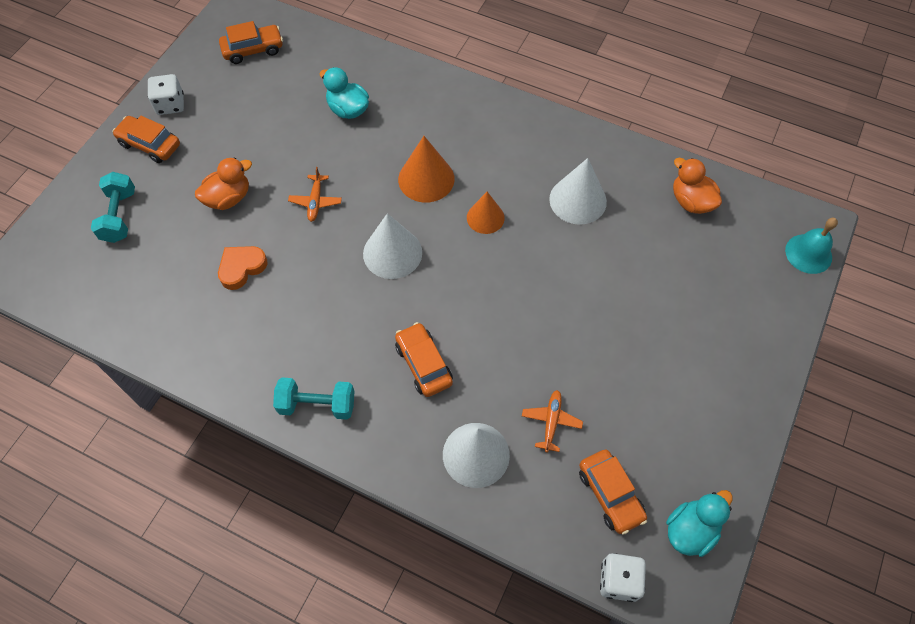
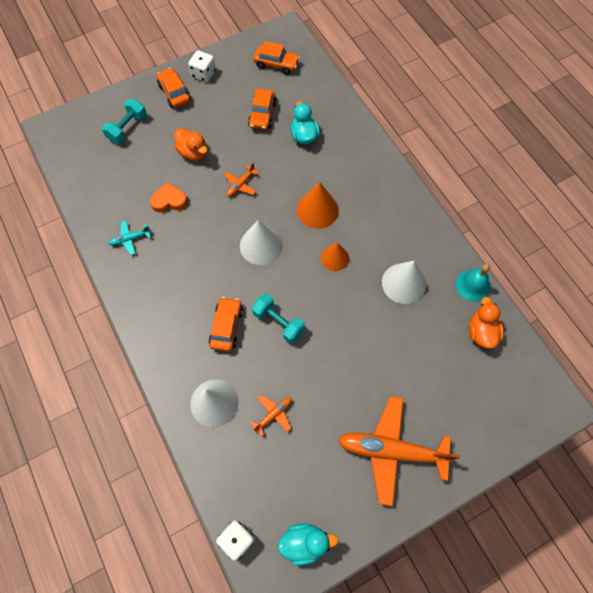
camera: 35 degrees right, 5 degrees up
(226, 340) = (130, 239): none -> turquoise plane
(228, 198) = (193, 152): orange duck -> orange duck turned 45 degrees clockwise
(317, 405) = (149, 311): turquoise dumbbell -> turquoise dumbbell (278, 322)
(610, 494) = (273, 484): orange car -> orange car (262, 114)
(700, 374) = (391, 450): none -> orange plane
(808, 253) = (537, 421): turquoise bell -> turquoise bell (472, 285)

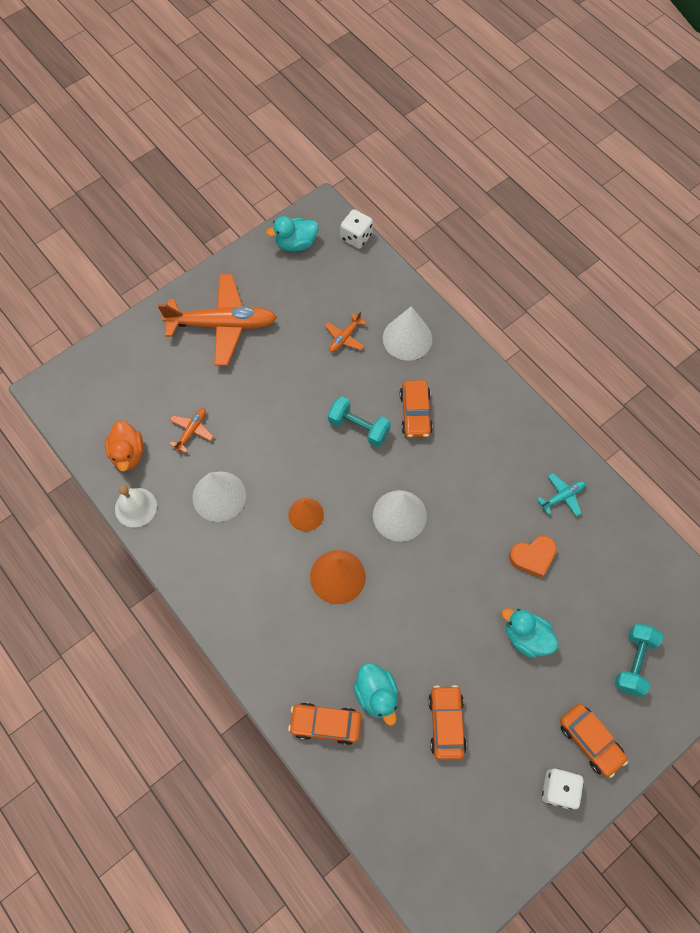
camera: 170 degrees right, 0 degrees up
(193, 152) = (526, 637): orange duck -> turquoise duck
(240, 184) = (447, 597): orange plane -> orange plane (192, 431)
(276, 64) = (448, 833): orange car -> orange car (325, 724)
(472, 285) = (136, 507): turquoise bell -> white bell

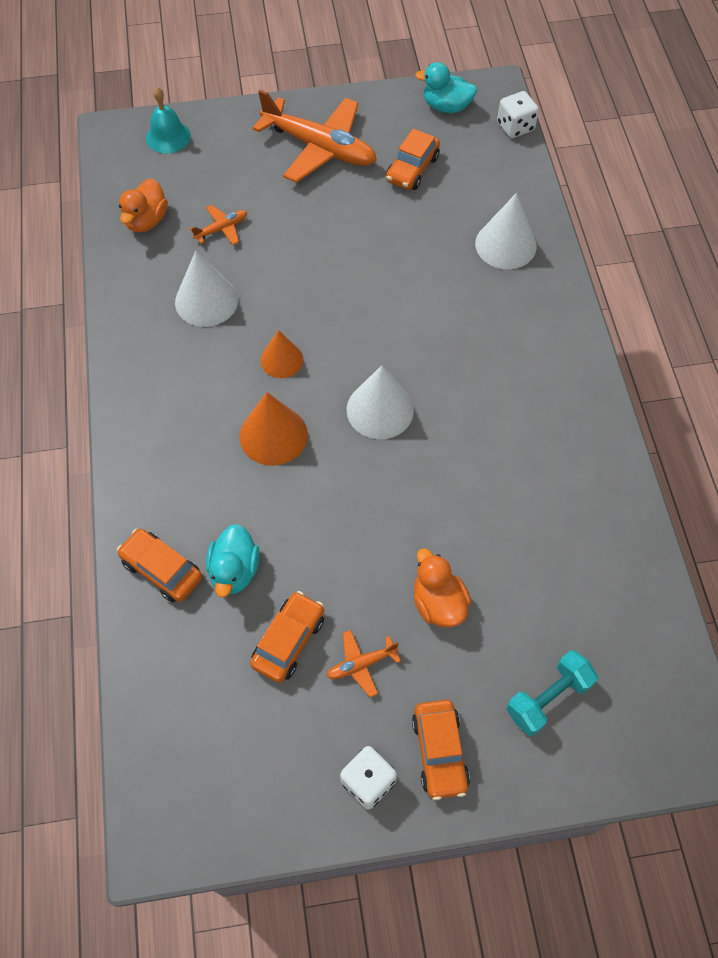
camera: 30 degrees right, 5 degrees down
(97, 372) = (168, 137): none -> turquoise bell
(136, 507) = (119, 271): white bell -> none
(345, 337) = (438, 214): orange plane -> orange plane (361, 664)
(358, 427) = (394, 305): turquoise dumbbell -> none
(415, 413) = (465, 320): orange car -> orange car (412, 169)
(526, 637) = (438, 603): turquoise duck -> orange duck
(533, 557) = (501, 525): orange heart -> none
(562, 496) = (577, 482): turquoise plane -> none

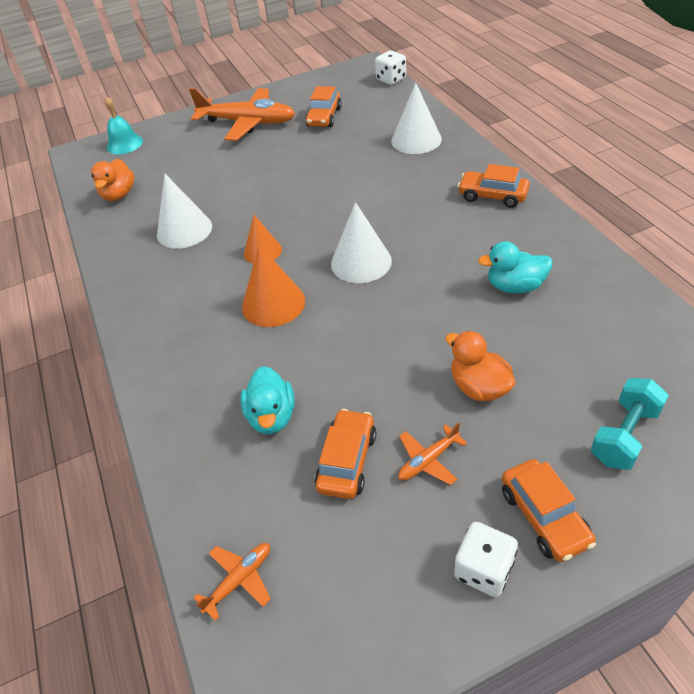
camera: 10 degrees left, 15 degrees down
(162, 570) = (199, 436): orange car -> orange car (492, 196)
(222, 229) = (184, 185): orange plane -> orange plane (239, 580)
(446, 106) = (335, 81): turquoise duck -> turquoise duck (515, 286)

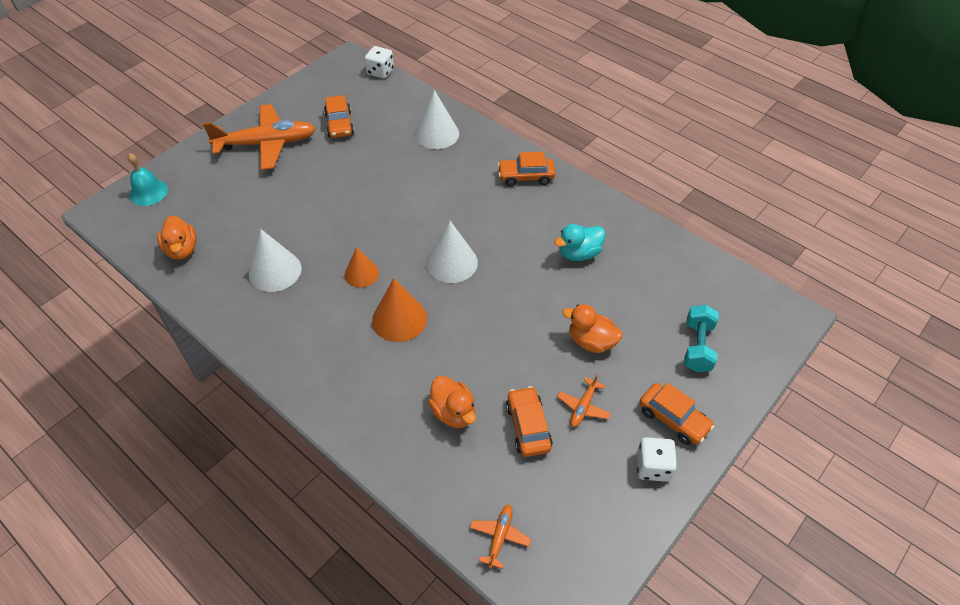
camera: 30 degrees left, 5 degrees up
(272, 416) = (453, 412): turquoise duck -> orange duck

